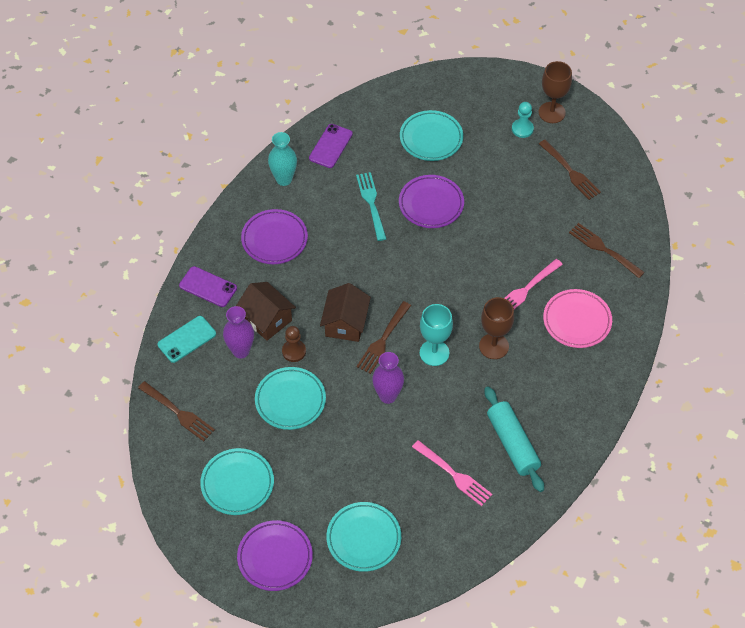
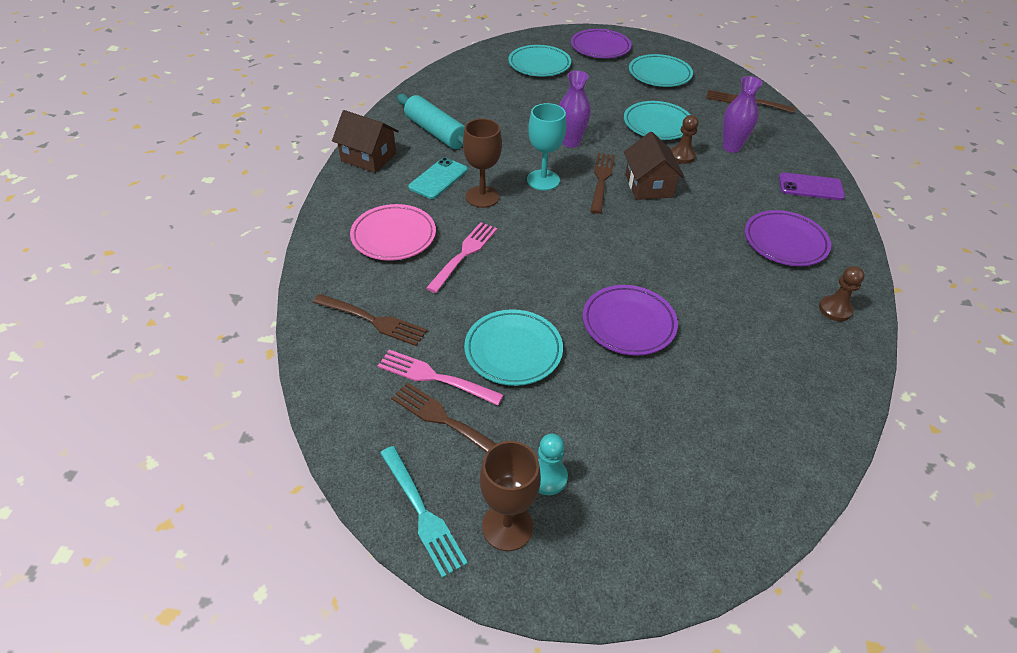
camera: 160 degrees right, 10 degrees down
(186, 339) = (788, 146): turquoise phone -> turquoise phone (438, 179)
(266, 319) = (729, 174): brown house -> brown house (368, 157)
(284, 179) = (835, 309): turquoise vase -> brown pawn
(331, 146) = (814, 369): purple phone -> none
(372, 204) = (704, 306): turquoise fork -> turquoise fork (421, 512)
(431, 138) = (683, 419): turquoise plate -> turquoise plate (513, 351)
(453, 474) = (483, 106): pink fork -> pink fork (436, 377)

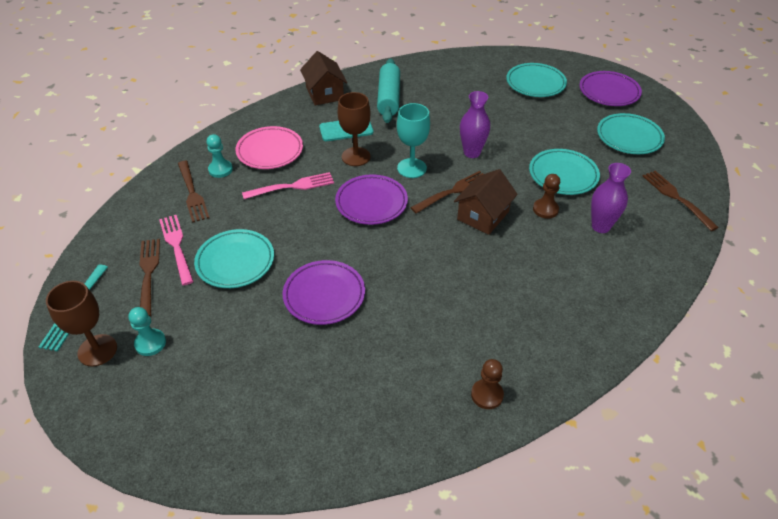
camera: 45 degrees right, 0 degrees up
(368, 281) = (220, 169): none -> turquoise pawn
(785, 242) = (527, 322): purple plate -> purple plate (371, 203)
(810, 187) = (623, 297): purple phone -> none

